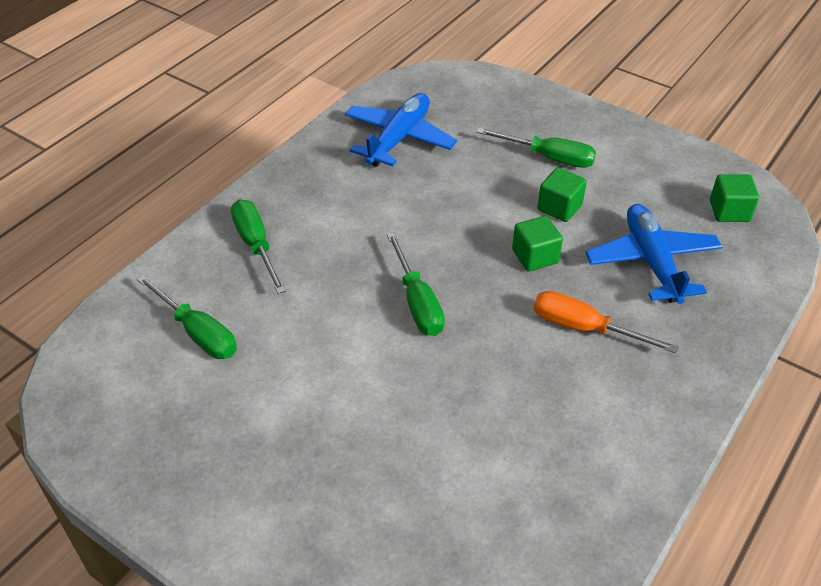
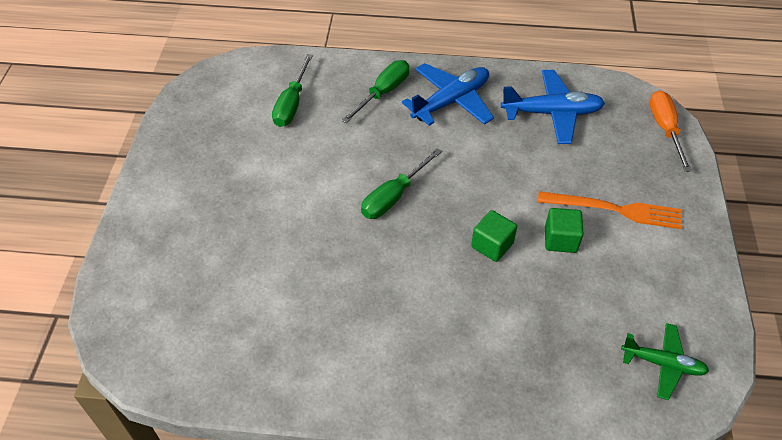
camera: 60 degrees right, 5 degrees up
(548, 157) = (615, 210): green screwdriver -> orange fork
(584, 328) = (439, 305): orange screwdriver -> orange screwdriver (665, 129)
(652, 262) = (548, 325): blue plane -> blue plane (451, 101)
(729, 211) = (662, 364): green cube -> green plane

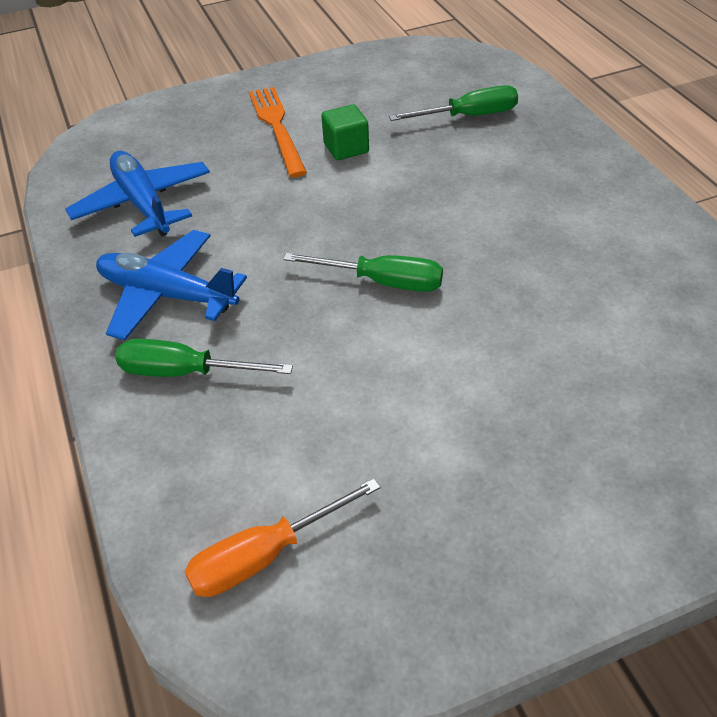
camera: 115 degrees left, 5 degrees down
(292, 104) = (274, 475): green screwdriver -> green screwdriver (468, 116)
(492, 245) = (392, 187): green cube -> none
(662, 364) = (437, 70): green plane -> none
(665, 129) = (128, 124): orange screwdriver -> orange screwdriver (265, 556)

